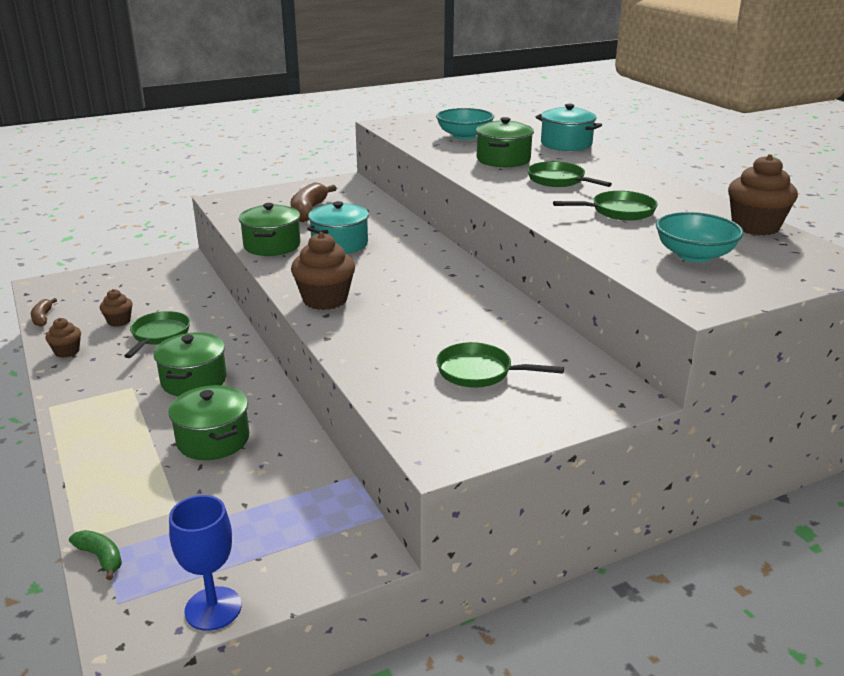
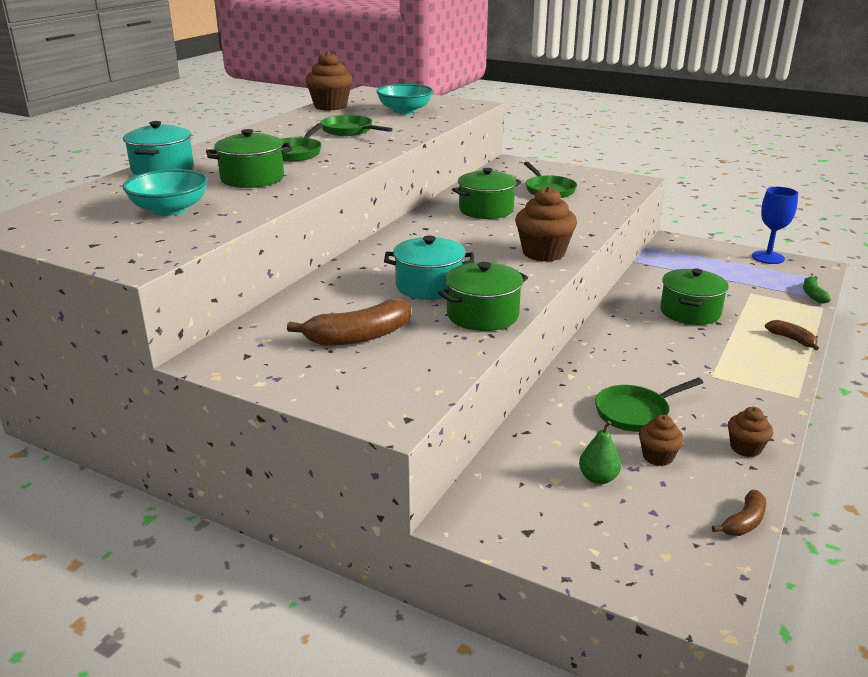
camera: 125 degrees left, 0 degrees up
(87, 465) = (792, 339): none -> brown banana
(141, 298) = (598, 478): none -> green pear
(194, 380) = (656, 354): green pot -> green pot (486, 210)

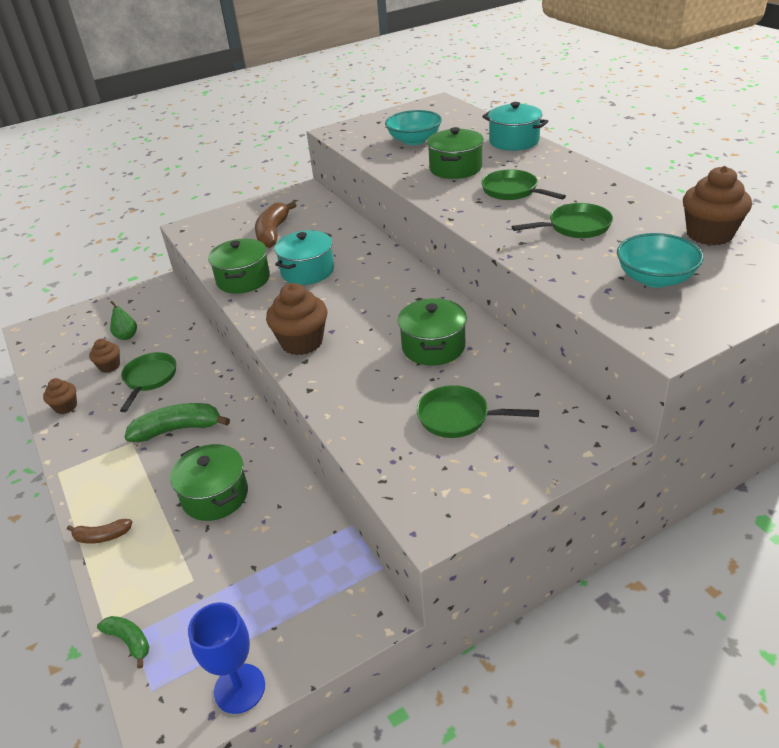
camera: 125 degrees right, 10 degrees up
(664, 359) = (178, 429): none -> green banana
(744, 522) = (37, 369): brown banana -> none

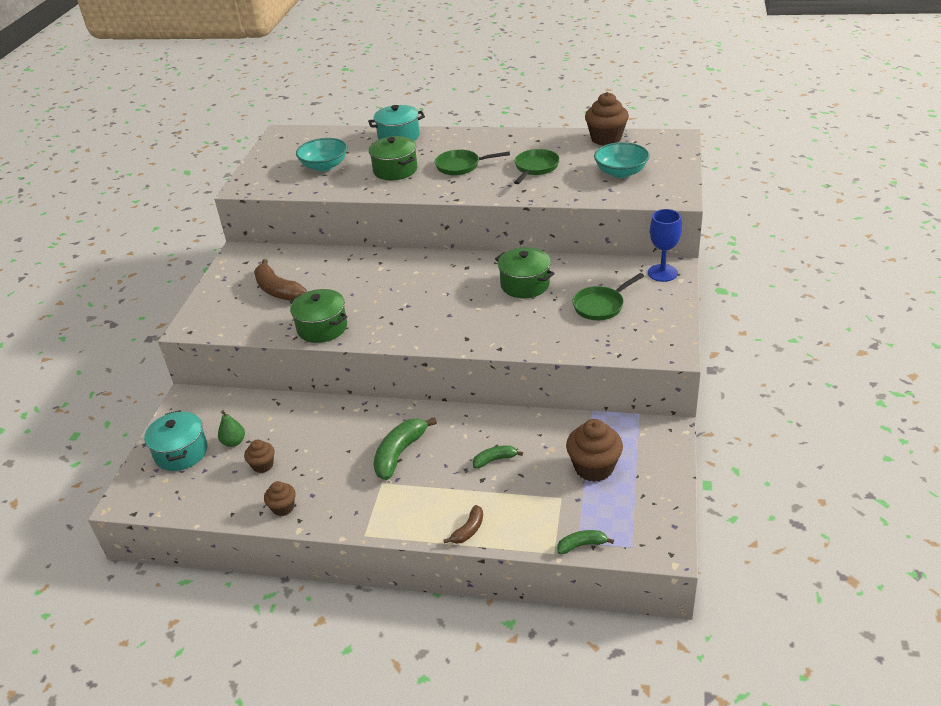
camera: 50 degrees left, 0 degrees up
(149, 379) = (314, 448): green pan -> none
(215, 496) = (495, 460): green pot -> green banana
(239, 688) = (667, 507): blue goblet -> blue goblet (662, 273)
(302, 342) = (444, 332): brown cupcake -> brown cupcake (594, 467)
(307, 271) = (360, 296): turquoise pot -> turquoise pot (181, 452)

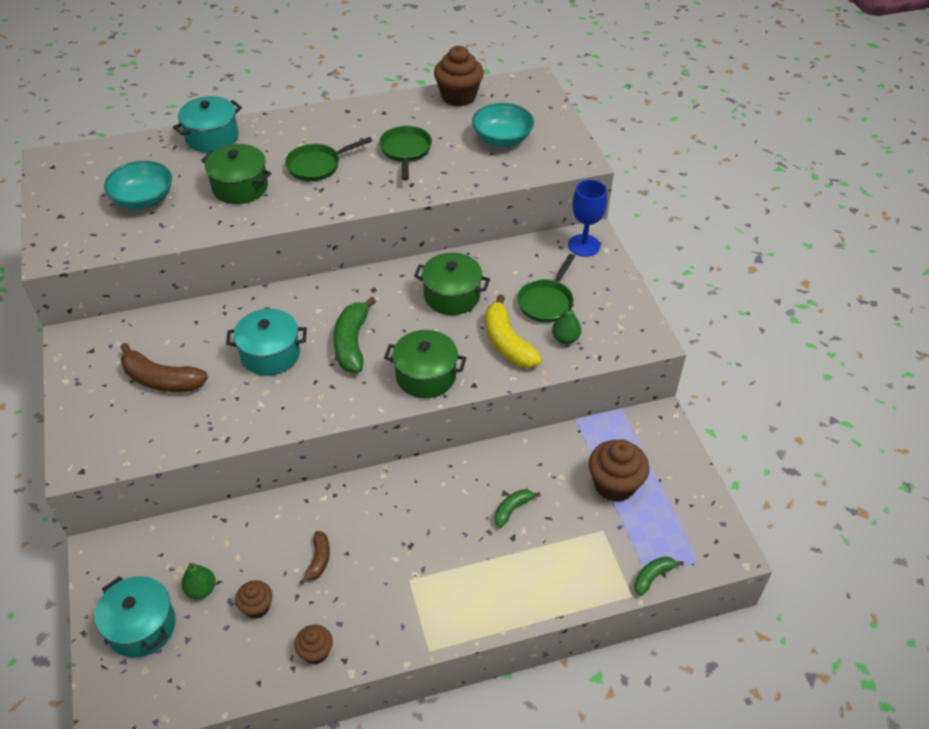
camera: 30 degrees left, 10 degrees up
(322, 328) = (253, 416): green pot -> green pot (425, 376)
(362, 292) = (270, 354): none -> turquoise pot
(399, 453) = (407, 536): green banana -> green banana (352, 343)
(468, 530) = (534, 602): brown banana -> brown banana (318, 560)
(547, 326) = (507, 342): none -> yellow banana
(598, 335) = (565, 338): none -> green pear

